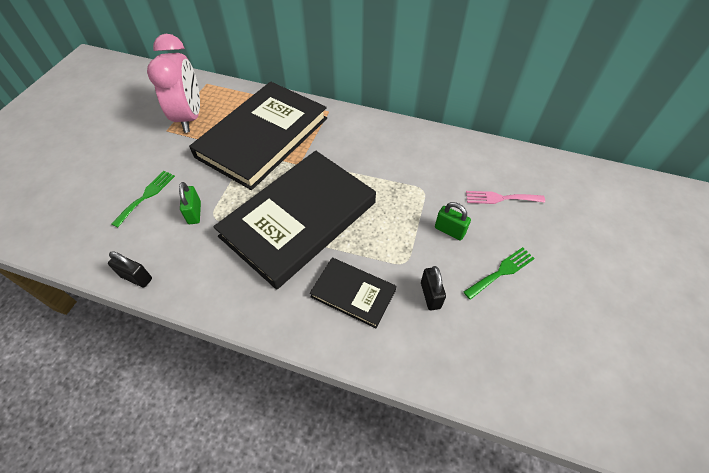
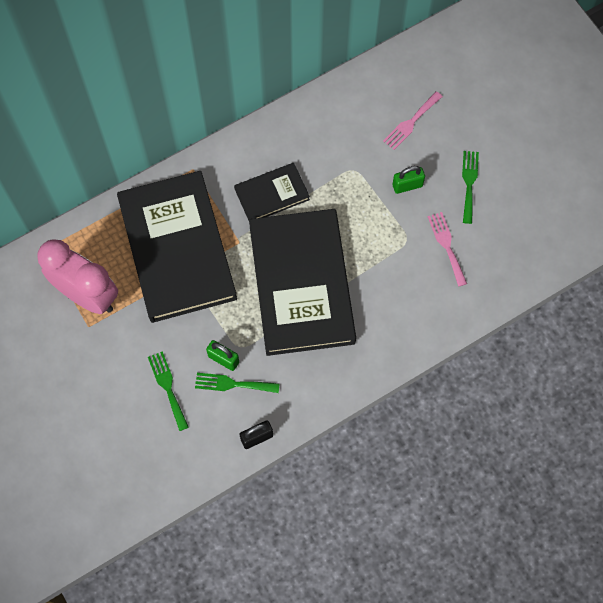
camera: 50 degrees left, 15 degrees up
(176, 231) = (232, 384): none -> green fork
(353, 293) = (402, 294): black book -> black book (271, 194)
(430, 295) = (447, 245): black padlock -> pink fork

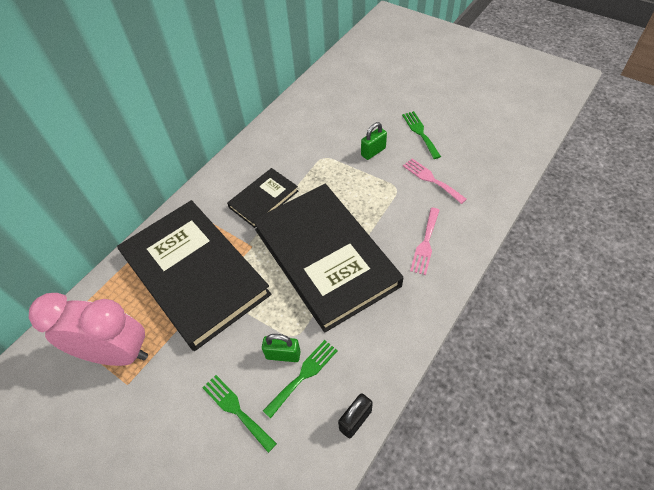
camera: 20 degrees left, 15 degrees down
(232, 384) = (303, 375): green fork -> green fork turned 150 degrees clockwise
(411, 122) = (351, 112): pink fork -> pink fork (425, 243)

